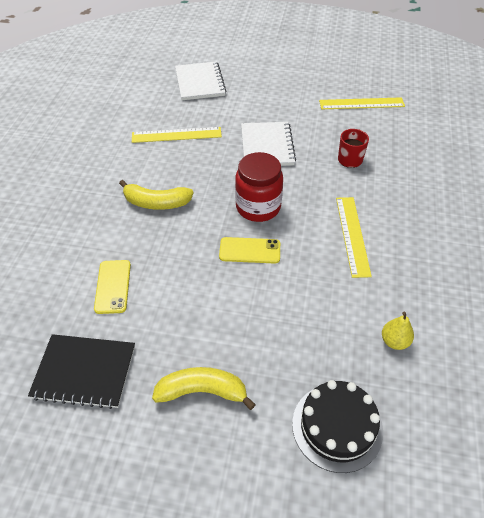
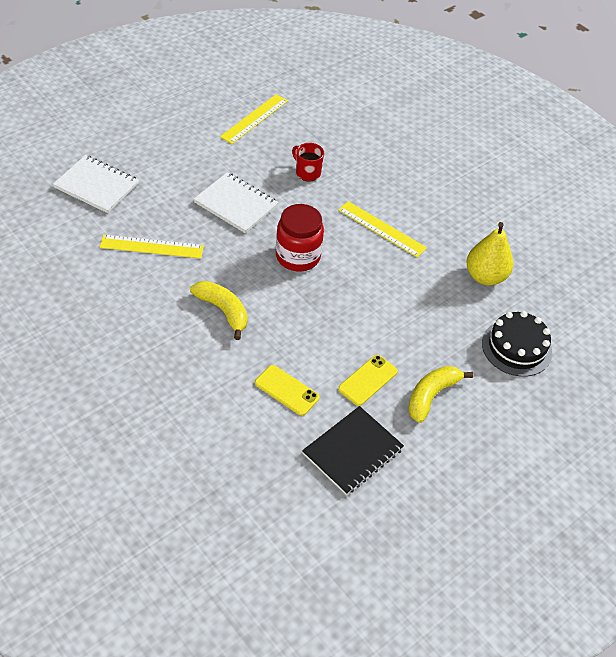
camera: 55 degrees left, 0 degrees up
(156, 203) = (223, 311): yellow banana -> yellow banana turned 90 degrees counterclockwise
(176, 135) = (151, 246): yellow ruler -> yellow ruler turned 60 degrees clockwise
(250, 250) = (336, 291): yellow phone -> yellow phone (367, 380)
(394, 341) = (485, 276): yellow pear -> yellow pear, size x1.81

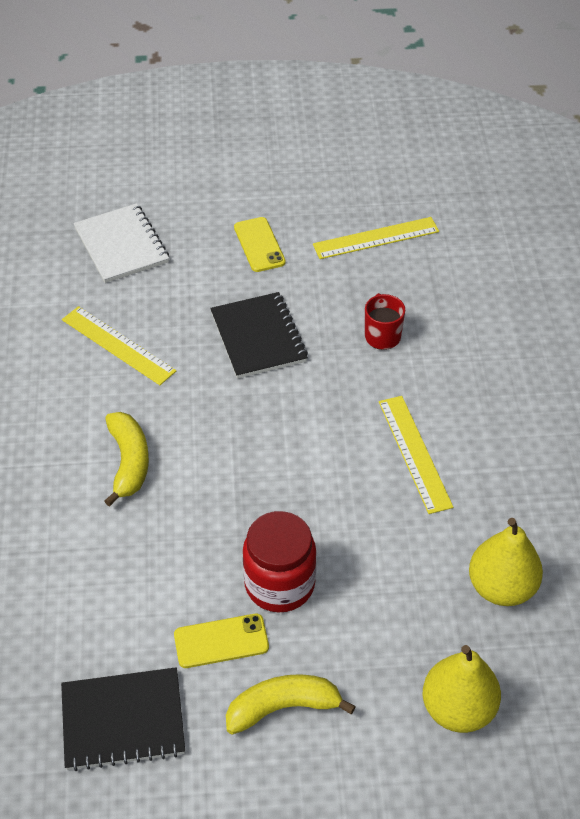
camera: 40 degrees right, 0 degrees up
(236, 204) = (258, 337): white notebook -> black notebook
(286, 390) = (115, 599): yellow phone -> yellow phone (259, 245)
(298, 256) = (275, 438): red jar -> red jar (279, 584)
(516, 347) = (458, 709): black cake -> yellow pear

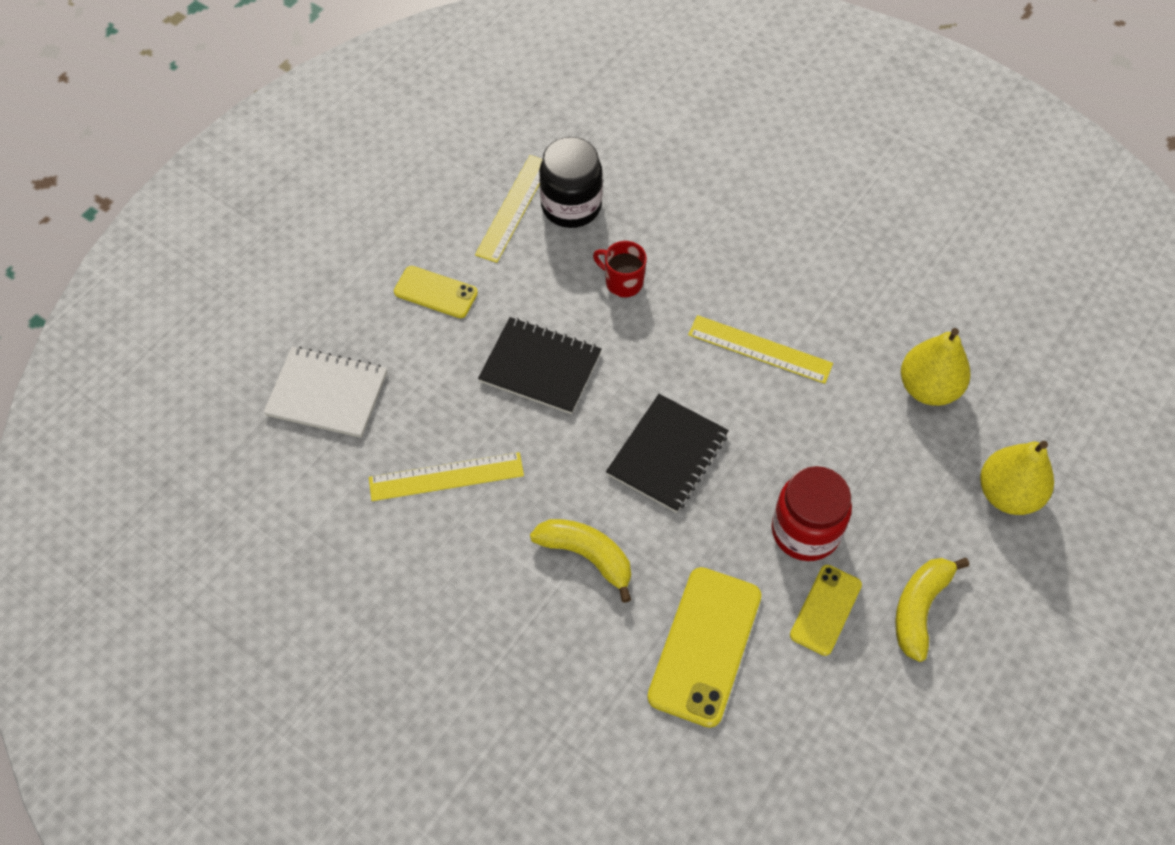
camera: 50 degrees left, 10 degrees up
(118, 581) = (705, 646): none -> yellow phone
(123, 720) = (844, 732): black notebook -> black notebook (667, 454)
(414, 266) = (571, 206): none -> black jar

